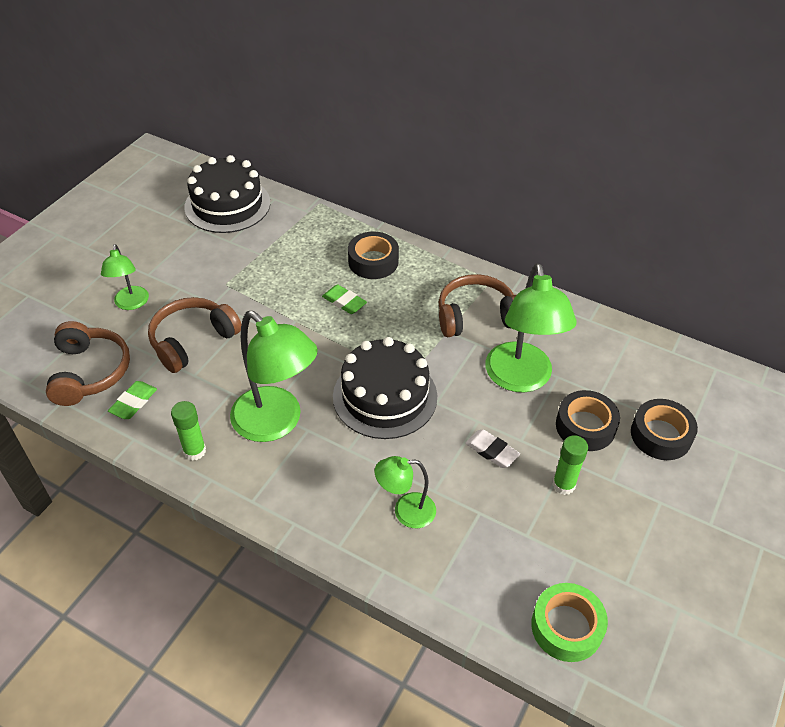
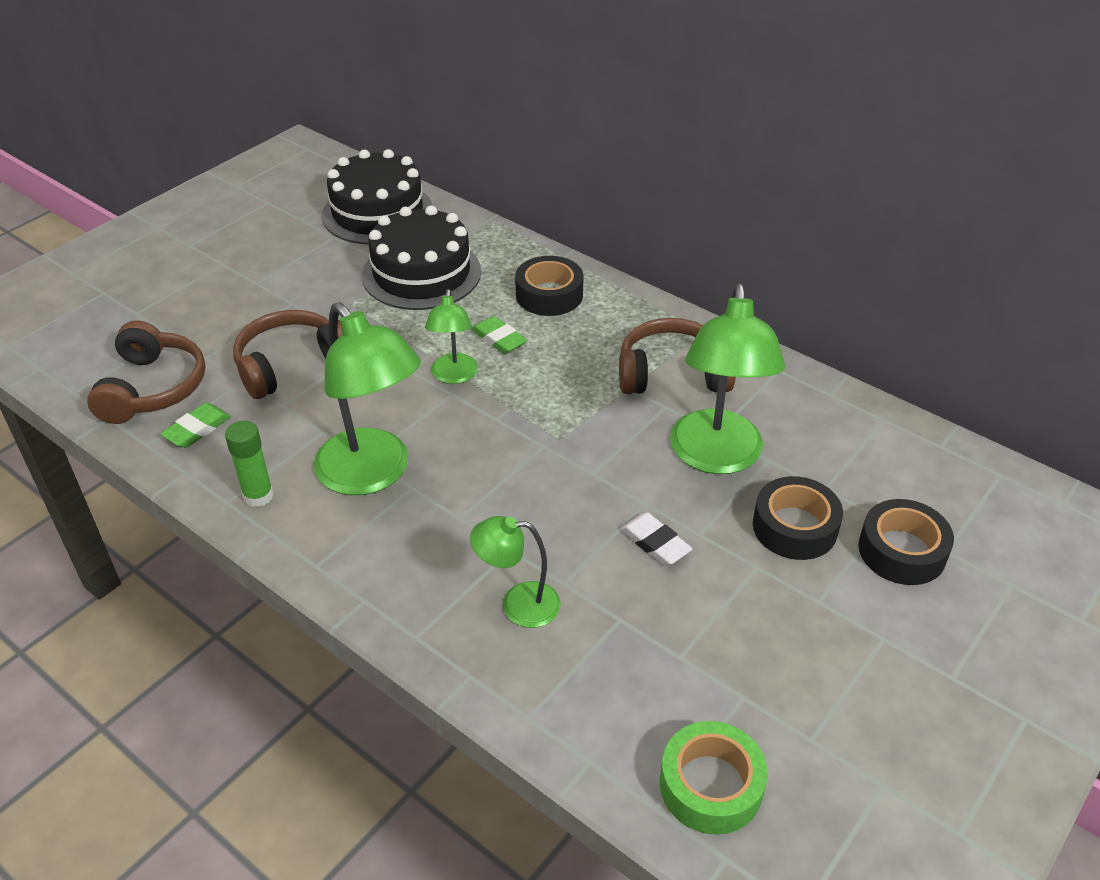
camera: 10 degrees right, 5 degrees down
(131, 304) = (226, 314): green lamp -> green lamp (454, 376)
(385, 396) = (525, 458): black cake -> black cake (421, 273)
(563, 485) = (747, 598): green glue stick -> none

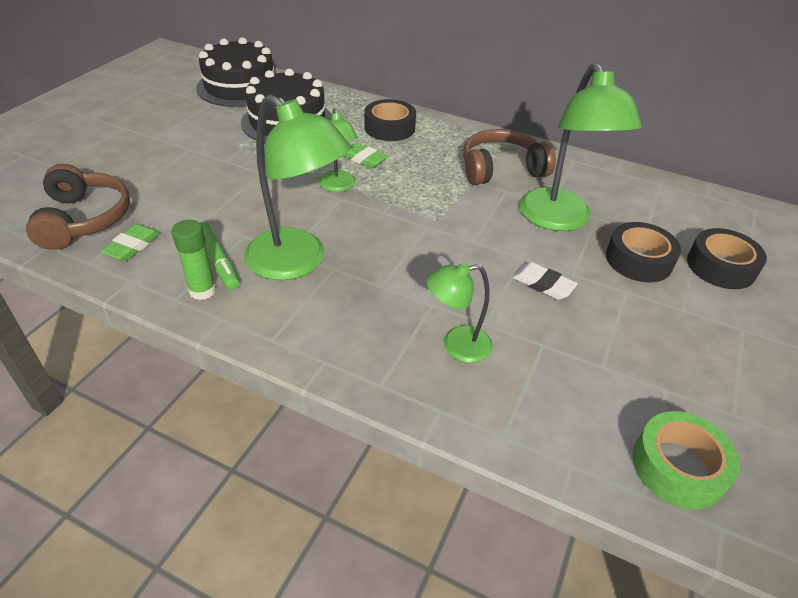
camera: 15 degrees left, 0 degrees up
(284, 460) = (218, 261): none -> green marker
(291, 365) = (202, 191): brown headphones -> none

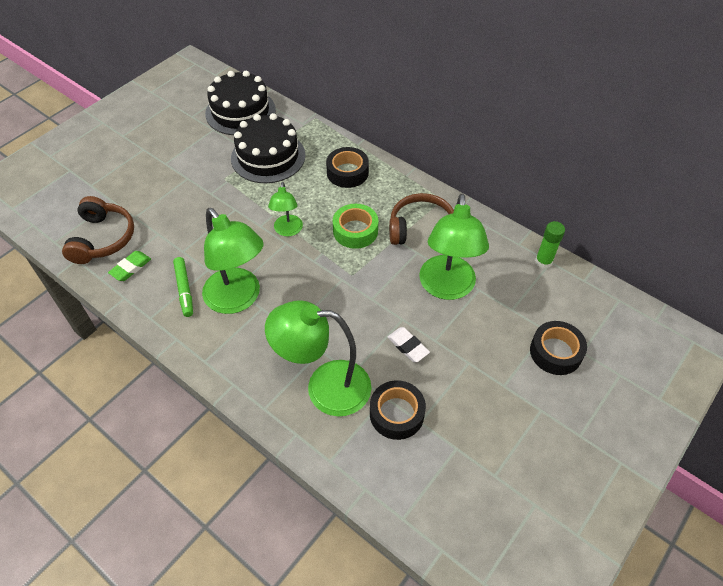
camera: 15 degrees right, 10 degrees up
(202, 291) = (169, 314): green glue stick -> green glue stick (543, 262)
(363, 159) = (316, 204): green eraser -> none
(456, 345) = (325, 387): green lamp -> green lamp, size x1.84
(638, 260) = (492, 336): black tape -> black tape (396, 414)
(678, 467) = (435, 504): green tape -> green tape (355, 231)

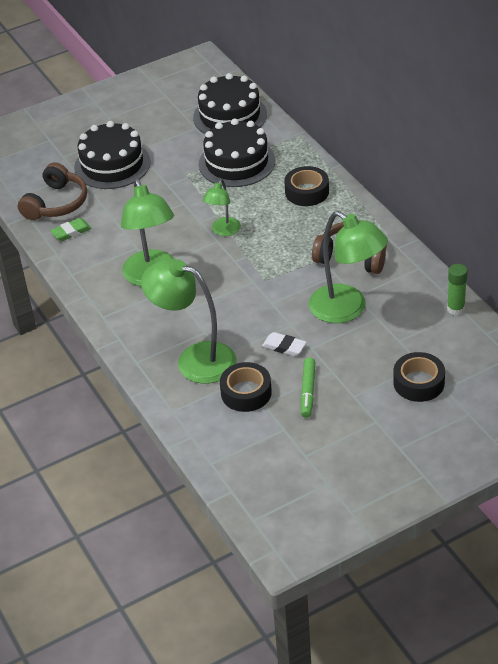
camera: 25 degrees right, 10 degrees down
(145, 184) = (112, 165): none -> black cake
(184, 289) = (109, 259): green marker -> green marker (308, 391)
(355, 231) = (287, 244): green tape -> none
(408, 346) = (284, 346): white eraser -> white eraser turned 45 degrees counterclockwise
(447, 288) = (347, 310): green lamp -> green lamp turned 75 degrees counterclockwise

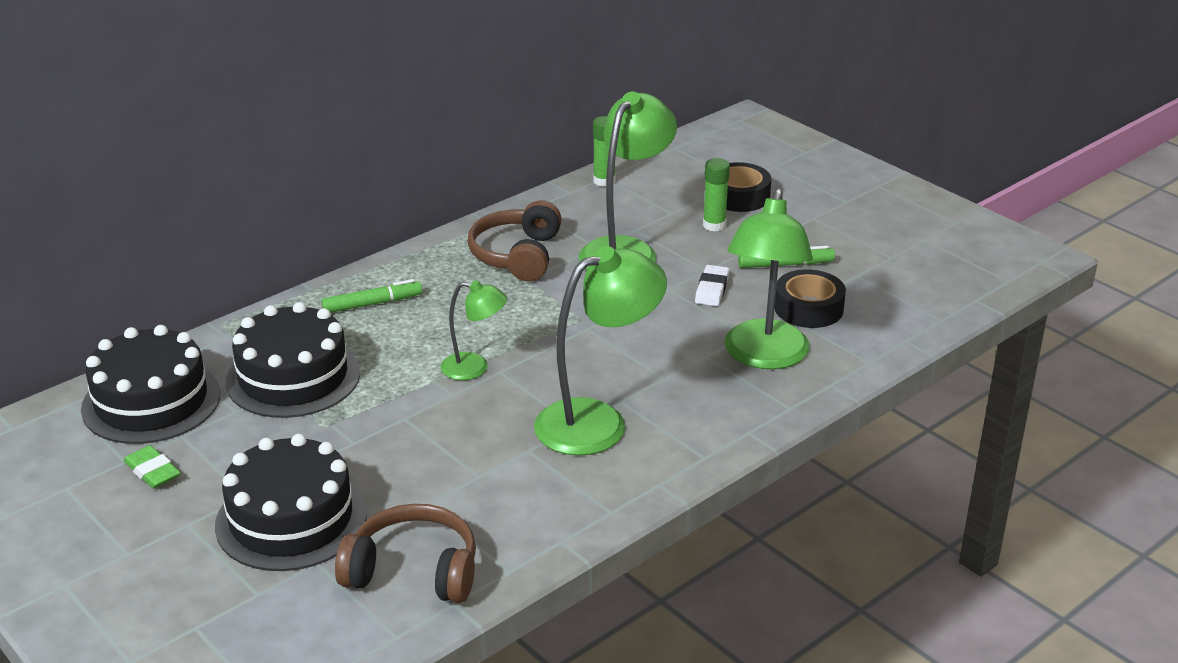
camera: 105 degrees left, 10 degrees down
(71, 232) = (496, 534): green eraser -> green eraser (152, 471)
(307, 192) = (372, 304): black tape -> green marker
(374, 361) = (714, 225): none -> green glue stick

